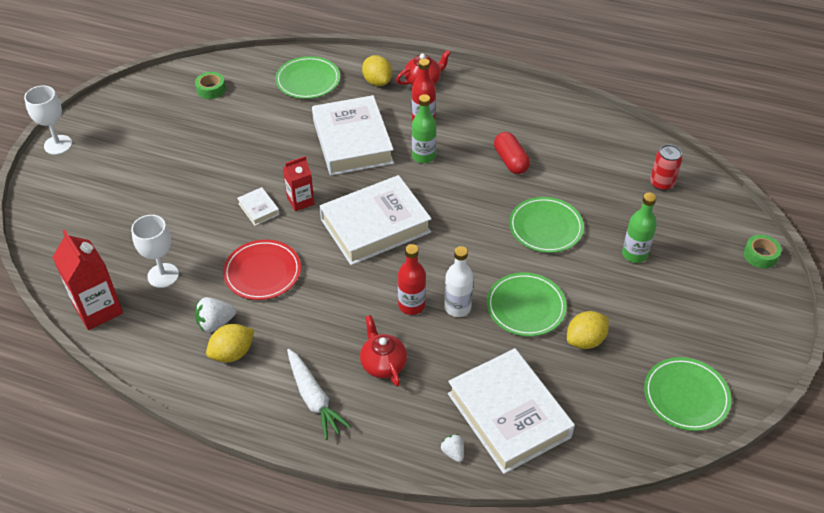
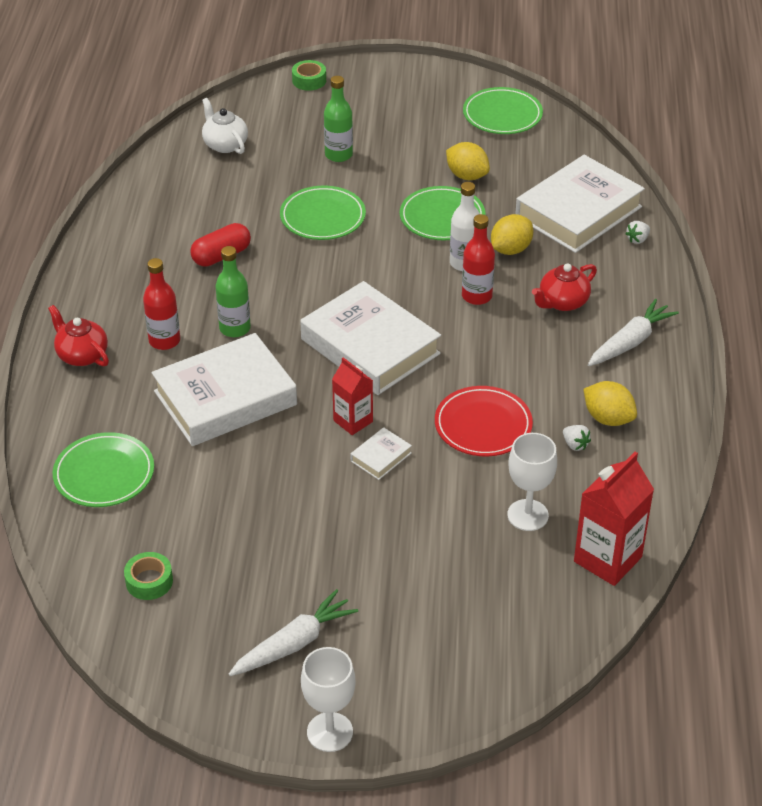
camera: 105 degrees left, 5 degrees down
(128, 140) = (294, 643): none -> white carrot
(215, 323) = (575, 444): white strawberry -> white strawberry, size x0.62
(377, 81) = (91, 400): yellow lemon -> yellow lemon (510, 249)
(661, 184) = (225, 144): red can -> white teapot

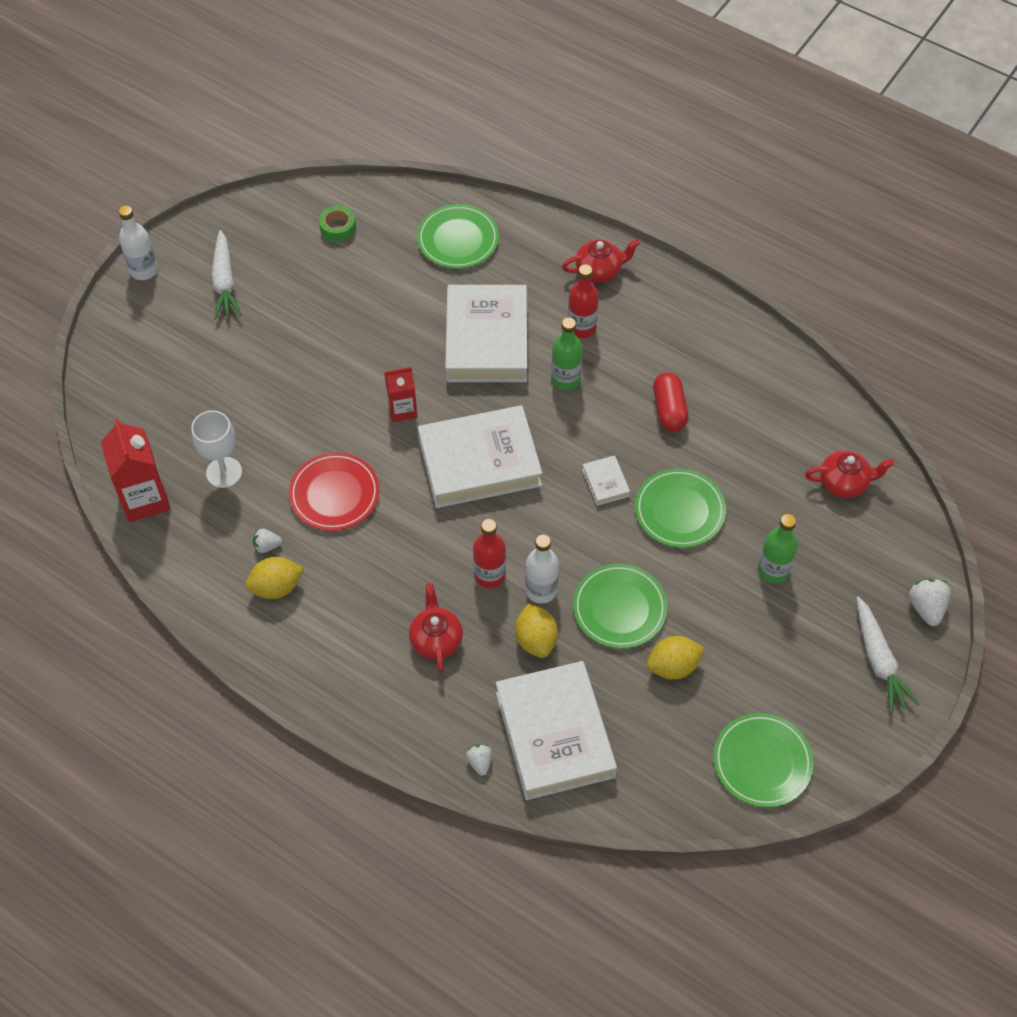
camera: 120 degrees right, 15 degrees up
(225, 144) = (844, 483): white teapot -> red teapot
(309, 80) = (926, 607): green tape -> white strawberry
(330, 732) = (144, 270): white goblet -> white bottle
(381, 457) = (351, 409): white book -> white book (605, 483)
(630, 342) = (349, 662): white carrot -> white carrot (879, 660)

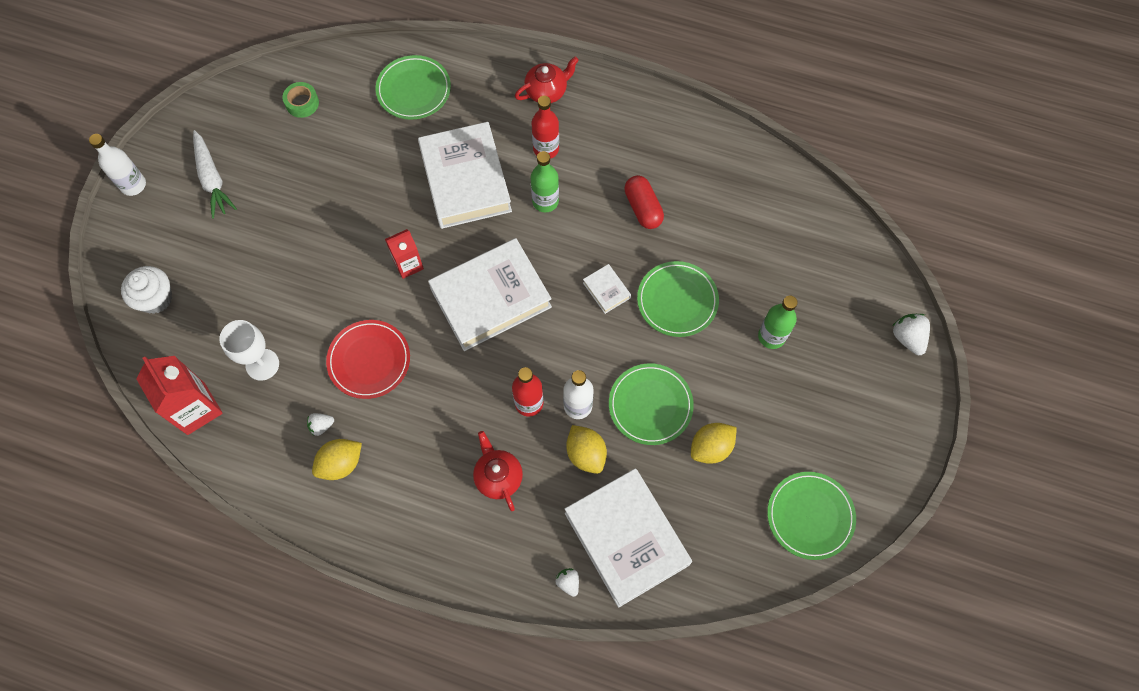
camera: 15 degrees left, 10 degrees up
(135, 384) = (155, 298): none -> white cupcake
(844, 483) = (809, 240): red teapot -> none
(879, 660) = (882, 396): white carrot -> none

